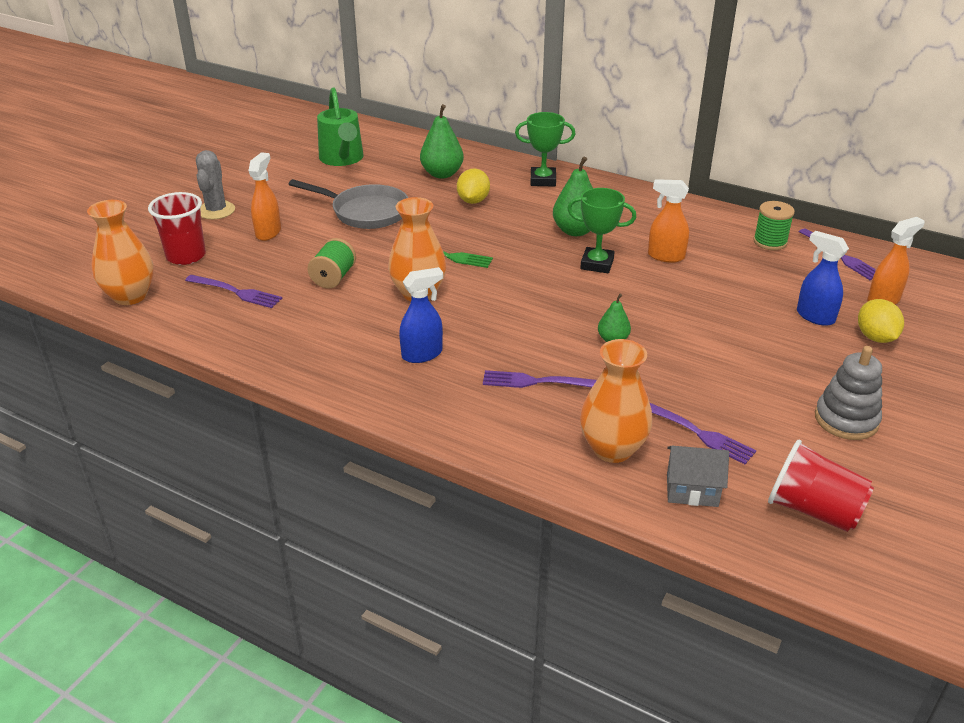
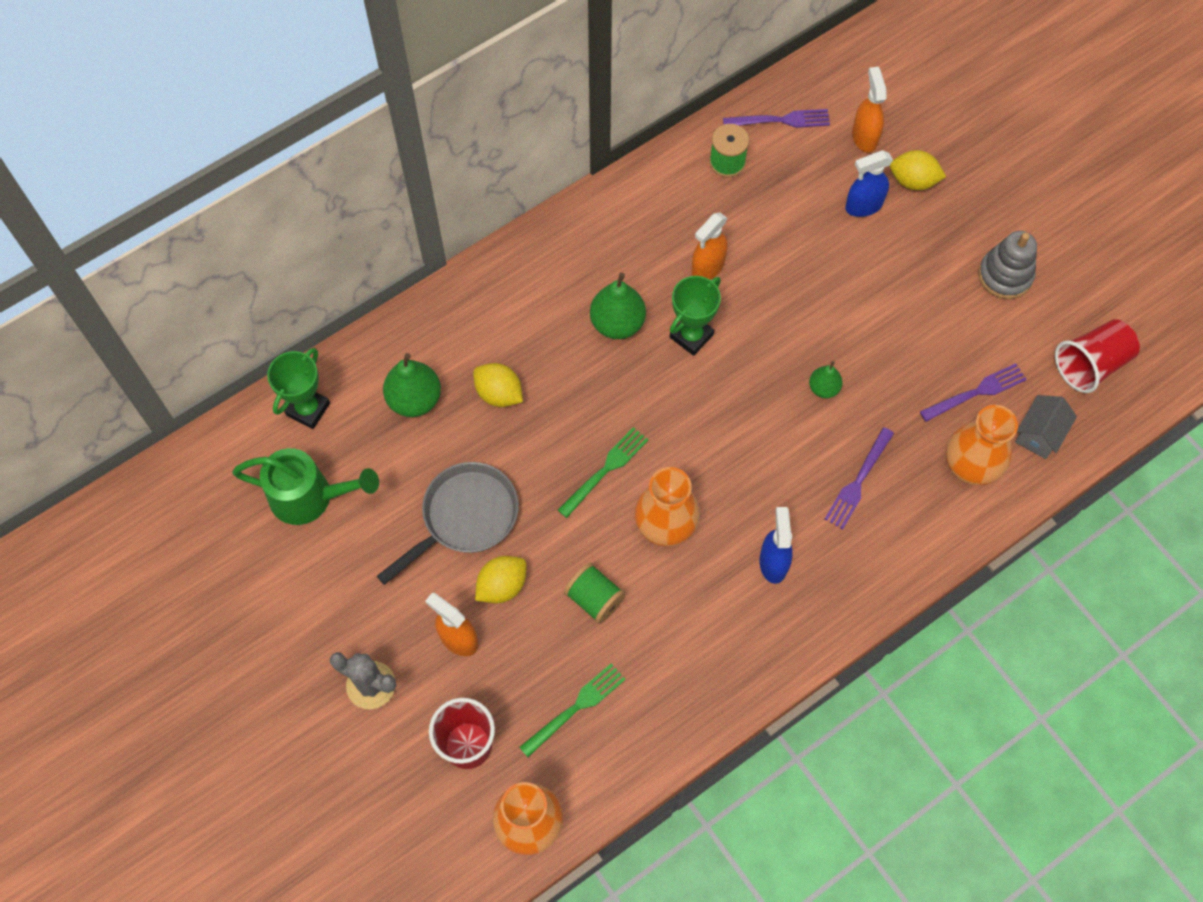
camera: 65 degrees left, 30 degrees up
(236, 292) = (575, 708): purple fork -> green fork
(320, 238) = (502, 586): none -> yellow lemon
(543, 180) = (490, 301): green trophy -> green trophy (308, 409)

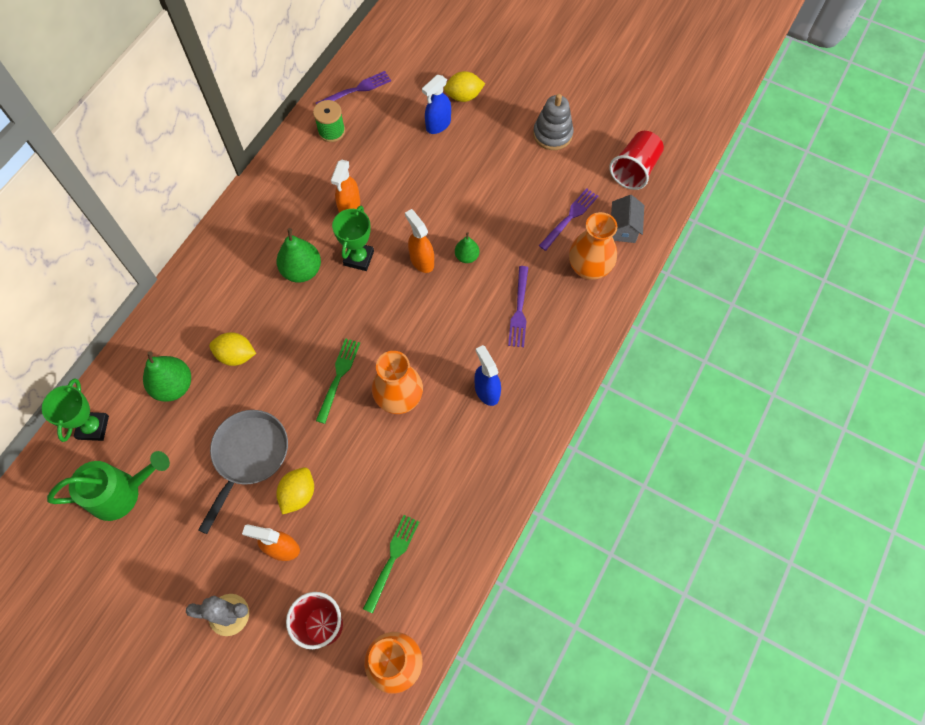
camera: 25 degrees left, 0 degrees up
(594, 599) = (371, 473): green spool -> none
(864, 137) = (418, 80): orange spray bottle -> orange spray bottle (421, 260)

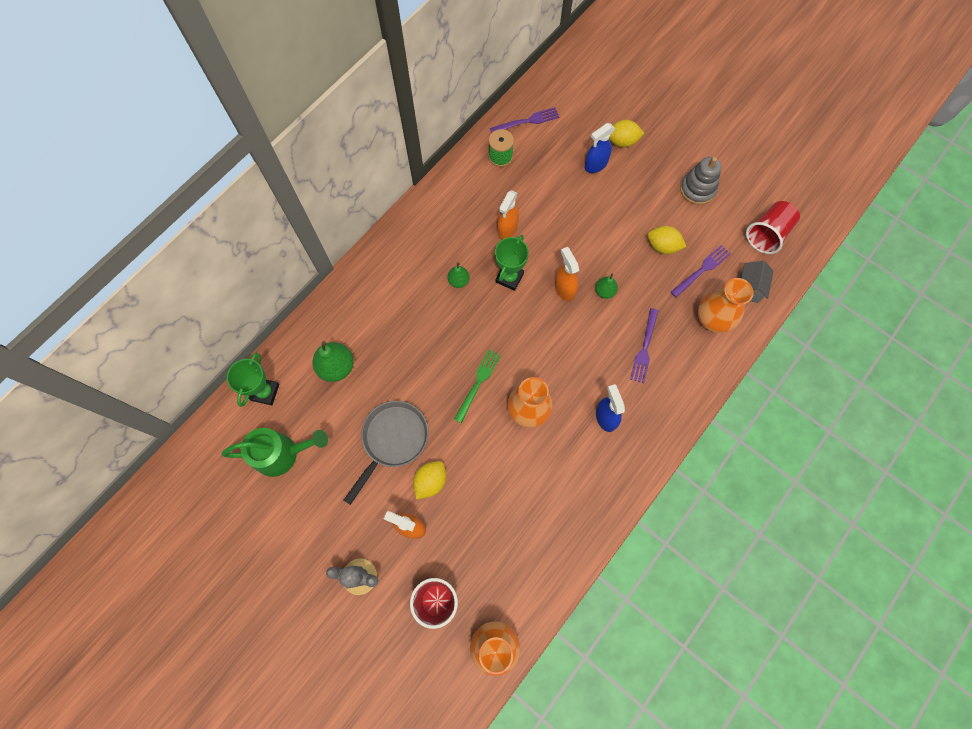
camera: 10 degrees right, 5 degrees up
(236, 355) = (393, 348): yellow lemon -> yellow lemon (662, 246)
(302, 270) = (458, 281): green pear -> green pear, size x0.58
(392, 559) = (503, 553): green fork -> none

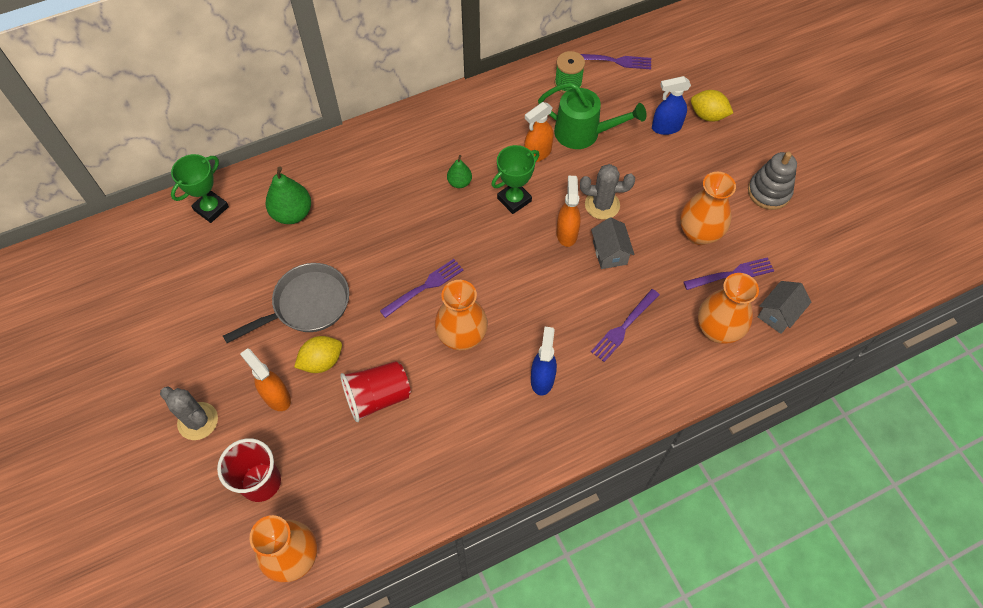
camera: 25 degrees right, 10 degrees down
(283, 454) = (194, 272): green watering can -> green watering can (584, 133)
(478, 383) = (424, 287): green fork -> purple fork
(579, 253) = (602, 205): none -> grey cactus
(604, 291) = (609, 253): green pear -> grey house
(662, 246) = (699, 233): yellow lemon -> orange vase
(767, 234) = (828, 267): red cup -> red cup (377, 397)

